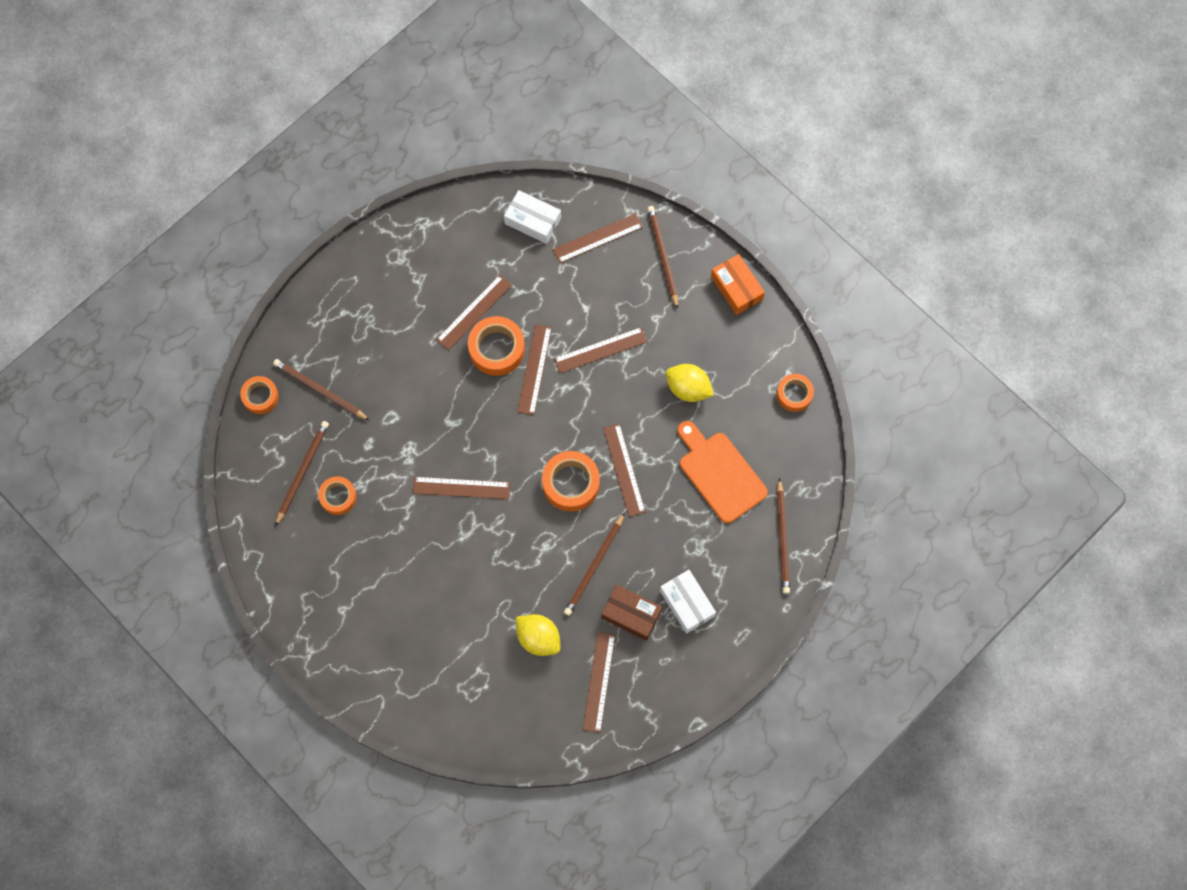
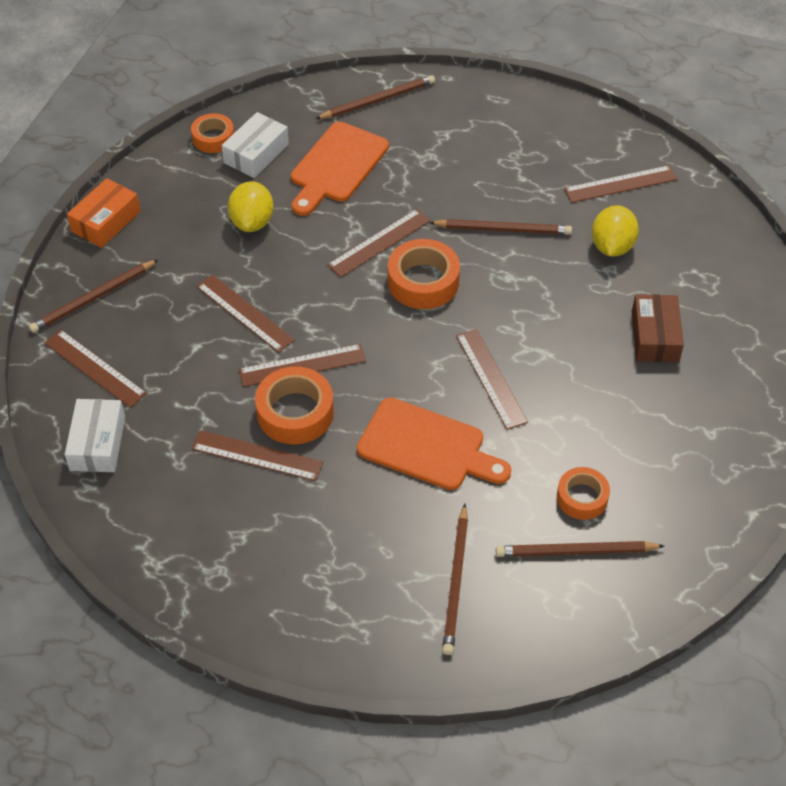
camera: 115 degrees left, 20 degrees down
(260, 397) = (505, 650): orange tape -> none
(427, 419) = (427, 447): none -> orange cutting board
(631, 614) = (534, 183): brown box -> brown box (654, 336)
(687, 603) = (493, 146): white box -> white box (256, 154)

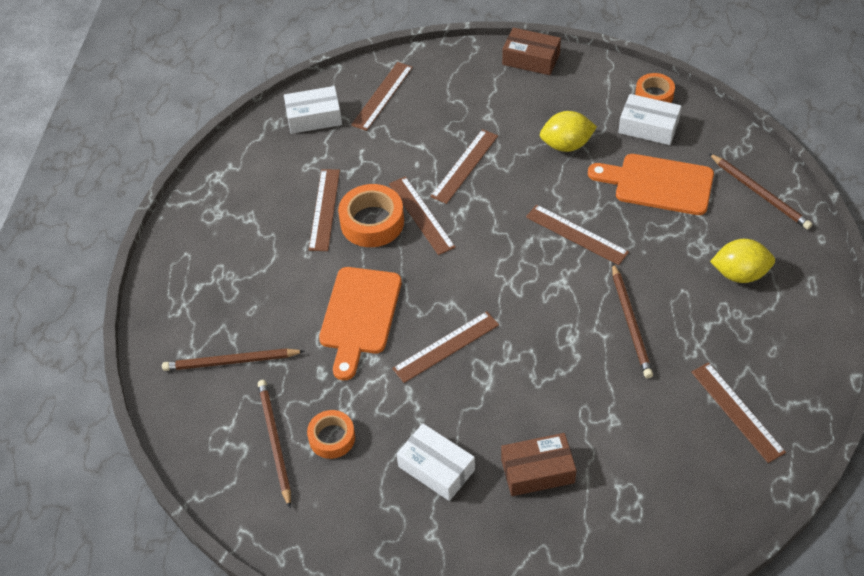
camera: 80 degrees right, 0 degrees up
(93, 298) = (449, 75): brown pencil -> none
(106, 221) = (531, 59): orange box -> brown box
(423, 281) = (542, 275): orange tape -> none
(612, 246) = (644, 417): yellow lemon -> yellow lemon (739, 274)
(637, 414) = (436, 468): none -> white box

